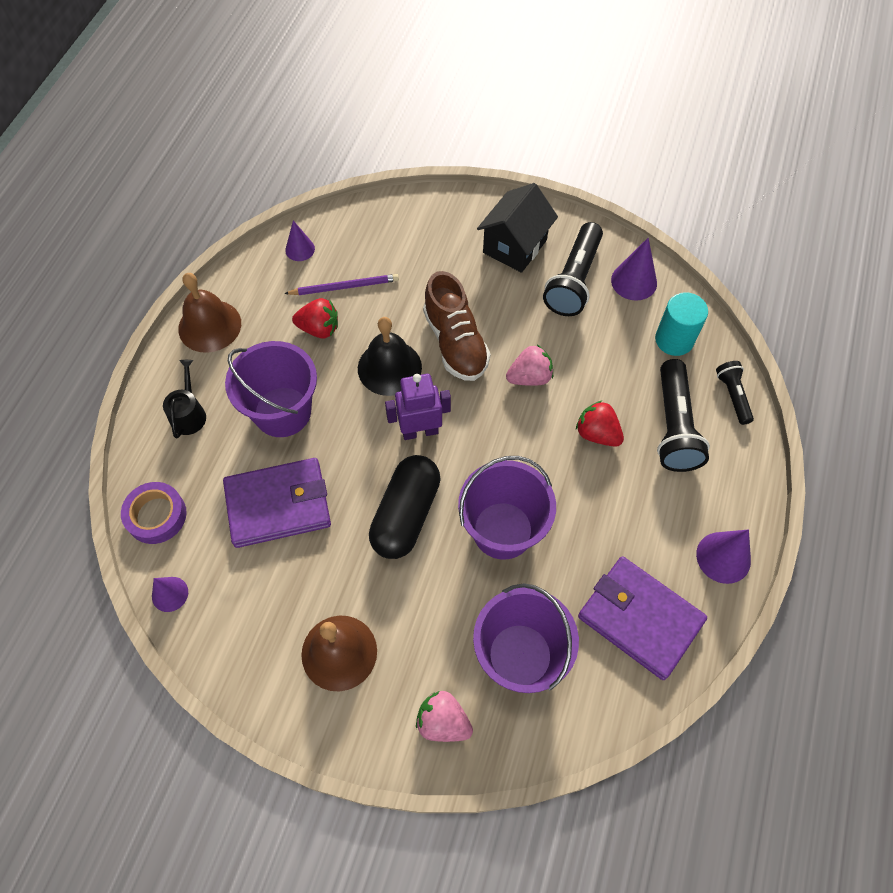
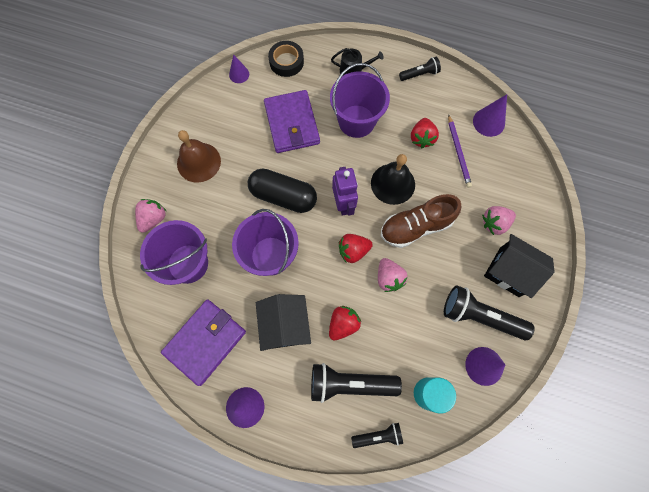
camera: 90 degrees right, 10 degrees up
(156, 516) = (286, 62): purple tape -> black tape
(209, 326) = (419, 74): brown bell -> black flashlight
(300, 249) = (488, 122): purple cone -> purple cone, size x1.52
(450, 255) = (494, 223): none -> pink strawberry
(492, 419) = (353, 251): none -> red strawberry
(605, 507) = (285, 325): none -> black house

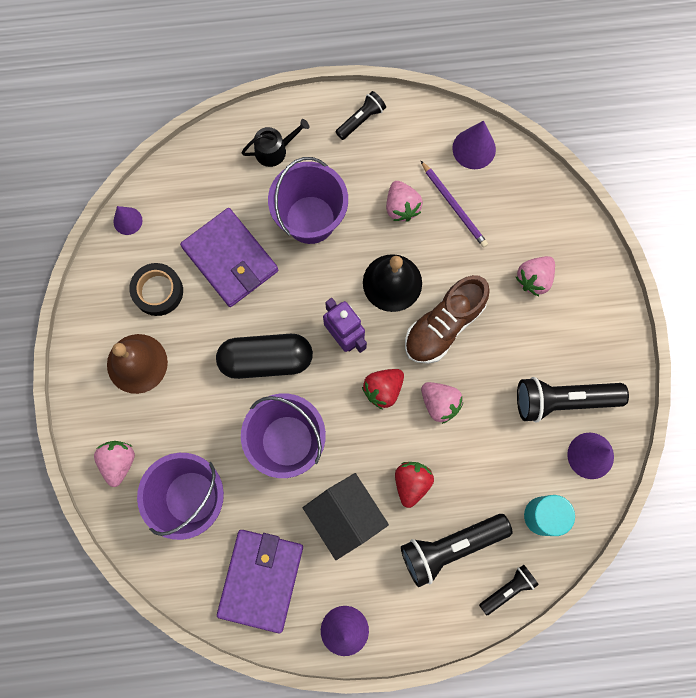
camera: 25 degrees left, 5 degrees up
(286, 62) = (181, 176): black tape -> black tape (158, 291)
(422, 138) = (401, 207): red strawberry -> pink strawberry
(509, 272) = (574, 331): black house -> none

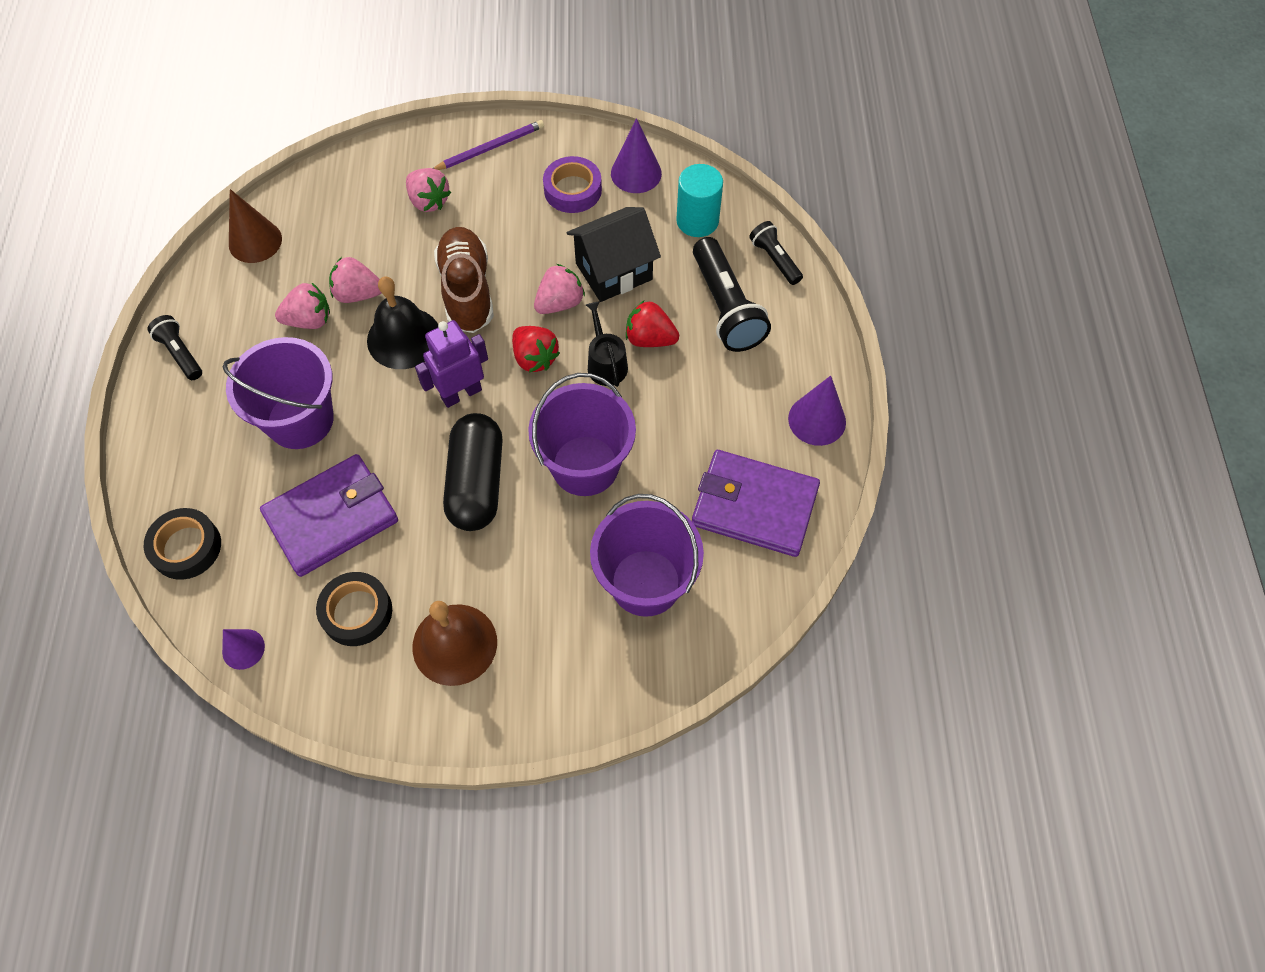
camera: 85 degrees left, 15 degrees down
(119, 462) = (589, 674): pink strawberry -> pink strawberry (358, 294)
(201, 165) = (186, 547): none -> black tape
(274, 150) = (192, 455): black watering can -> black watering can (606, 363)
(345, 516) = (683, 409): black house -> black house (613, 271)
(444, 325) = (467, 291): brown shoe -> brown shoe turned 150 degrees counterclockwise
(454, 206) = (322, 267): purple pencil -> purple pencil (490, 148)
(474, 148) = (255, 241): purple cone -> brown cone
(563, 400) = (572, 190): black flashlight -> purple tape

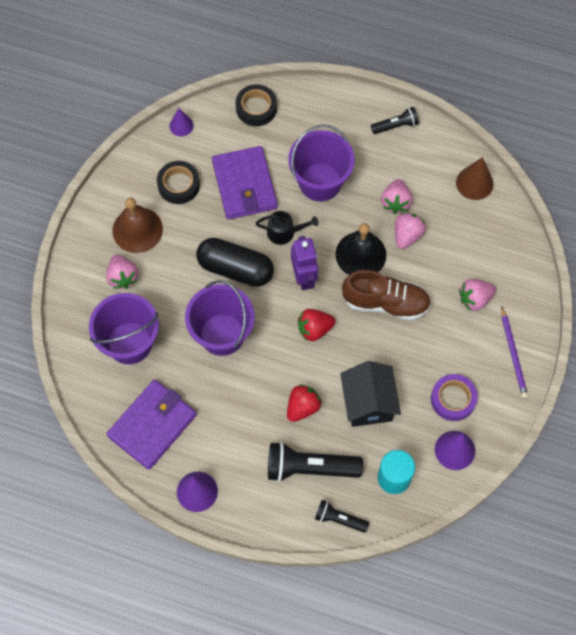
camera: 110 degrees right, 5 degrees up
(559, 303) = (354, 358): pink strawberry -> pink strawberry (122, 277)
(606, 363) = (293, 372): black watering can -> black watering can (284, 232)
(774, 259) = (339, 519): black flashlight -> black flashlight turned 150 degrees counterclockwise

